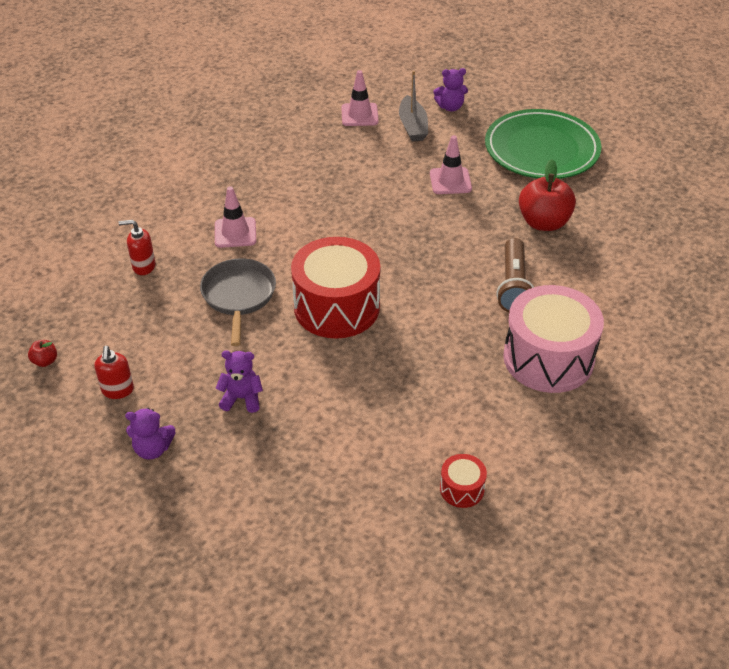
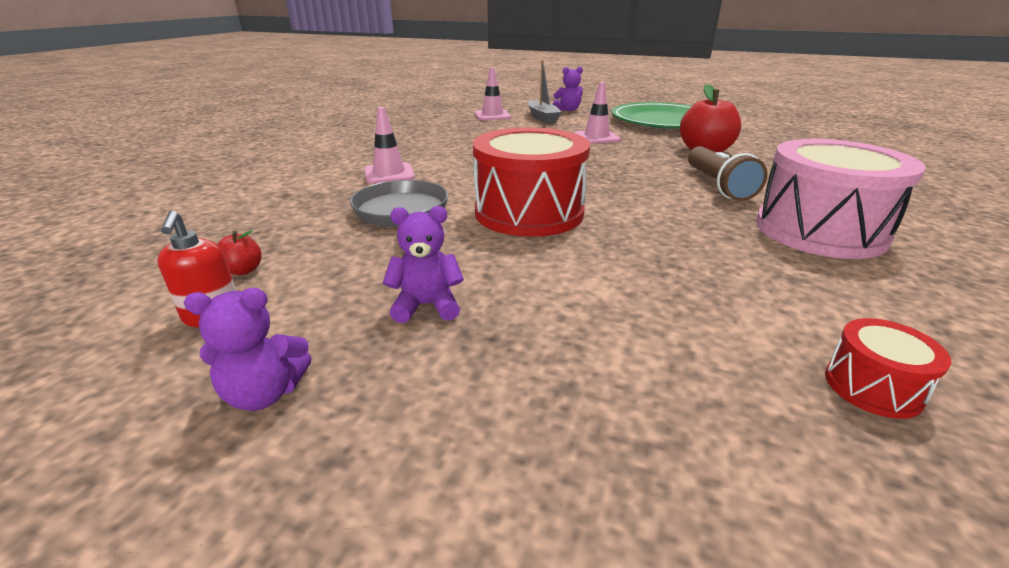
camera: 10 degrees left, 15 degrees down
(45, 361) = (95, 293): red apple -> red apple (243, 270)
(143, 266) = (277, 201): red soap dispenser -> none

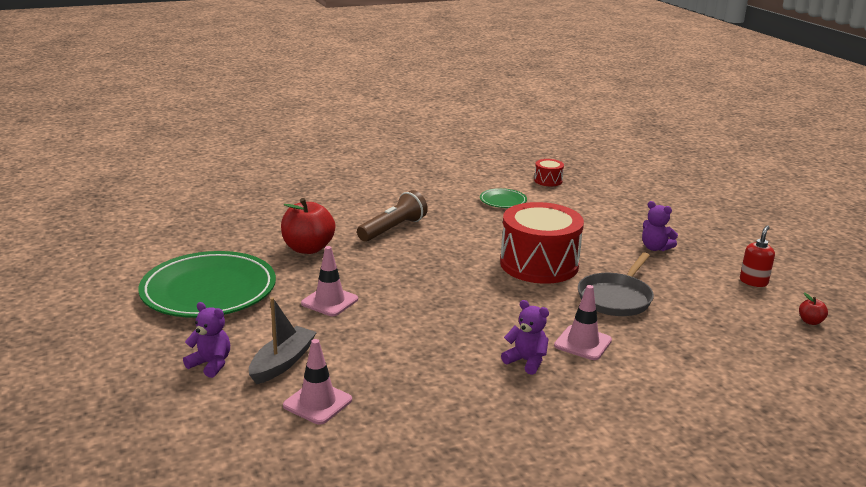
camera: 135 degrees left, 5 degrees down
(243, 270) = (735, 299): red apple -> red apple (810, 321)
(265, 393) = (735, 248): purple teddy bear -> purple teddy bear (526, 361)
(765, 277) = (503, 201): none -> green plate
(819, 231) = (427, 198): pink drum -> none

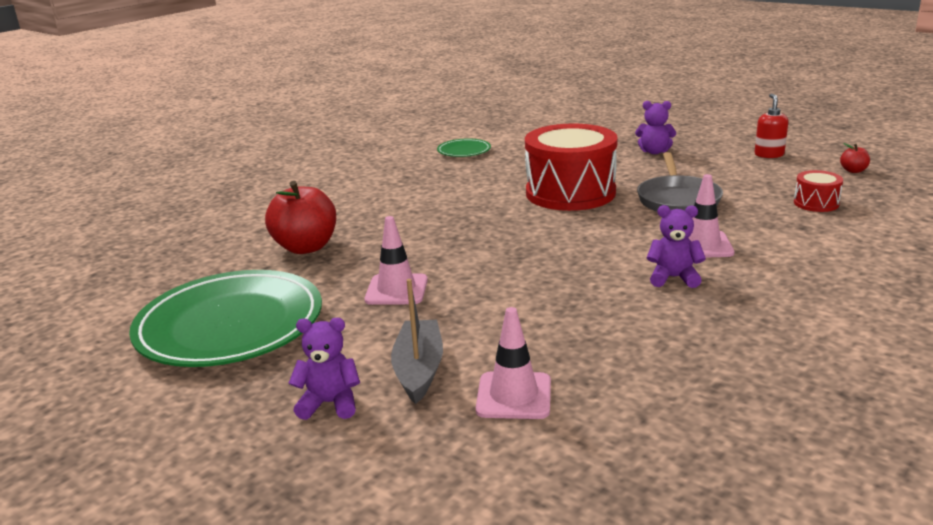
camera: 25 degrees left, 0 degrees up
(393, 229) = (381, 203): brown flashlight -> none
(548, 181) = (485, 125): red drum -> red drum (816, 203)

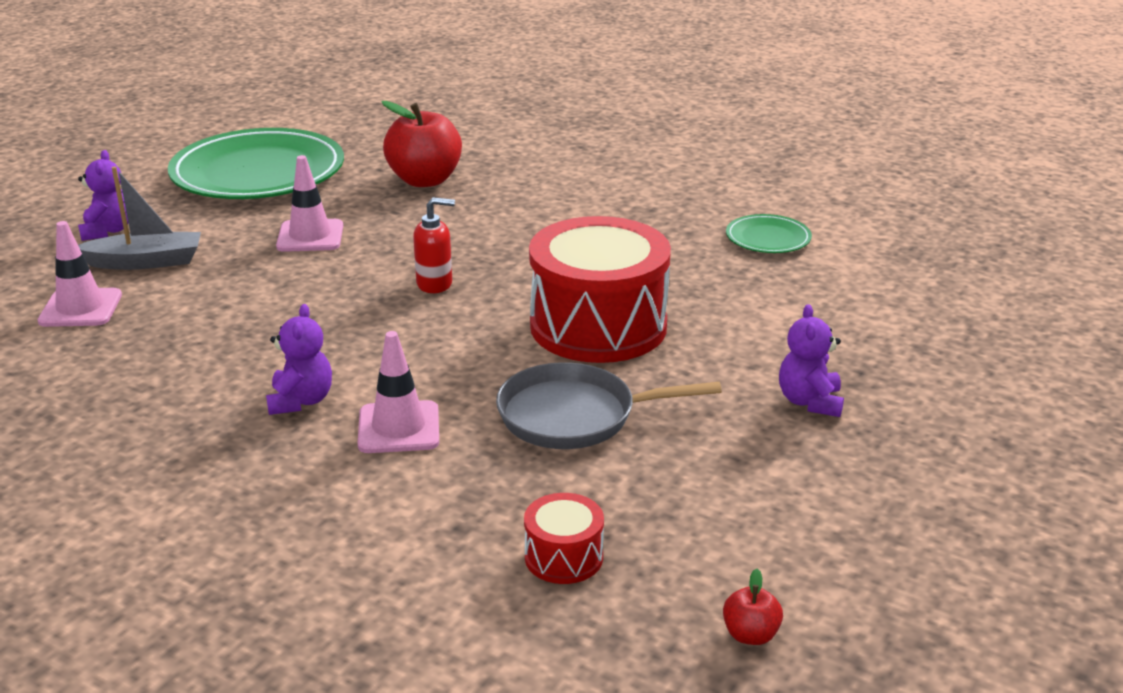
camera: 80 degrees right, 5 degrees up
(769, 155) = (828, 532): red soap dispenser -> red soap dispenser (435, 284)

